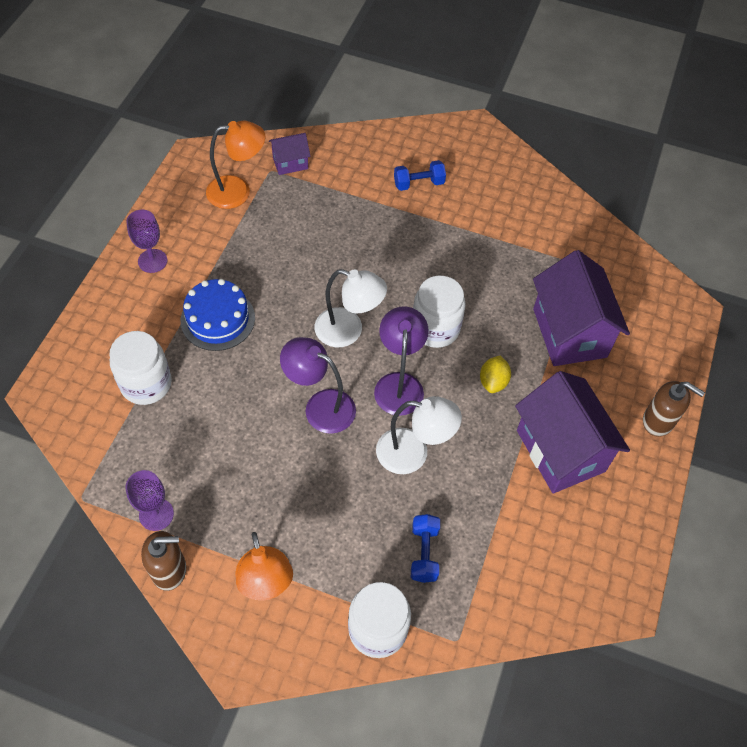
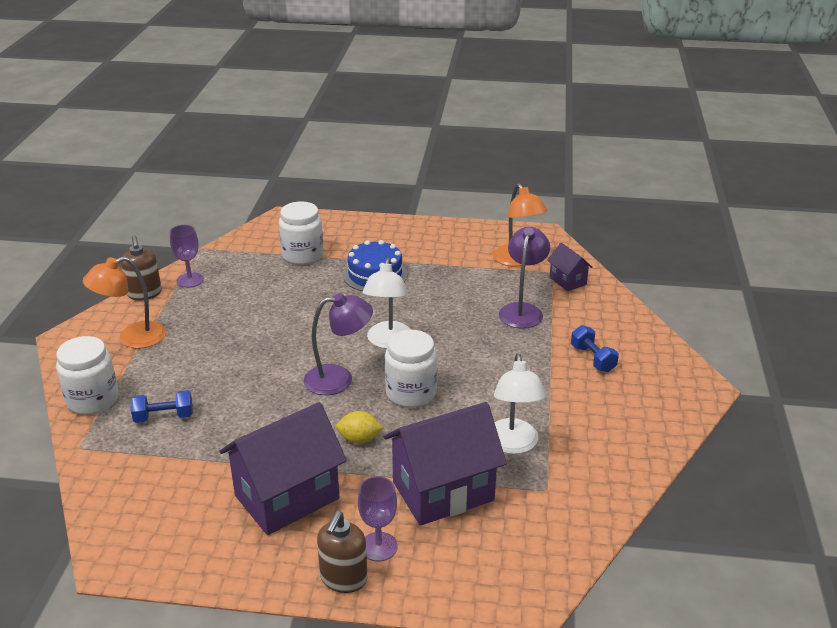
camera: 80 degrees right, 25 degrees down
(152, 261) = (420, 236): purple goblet -> purple goblet (378, 547)
(320, 406) = (303, 339): purple lamp -> purple lamp (522, 310)
(413, 453) = (265, 397): white lamp -> white lamp (513, 445)

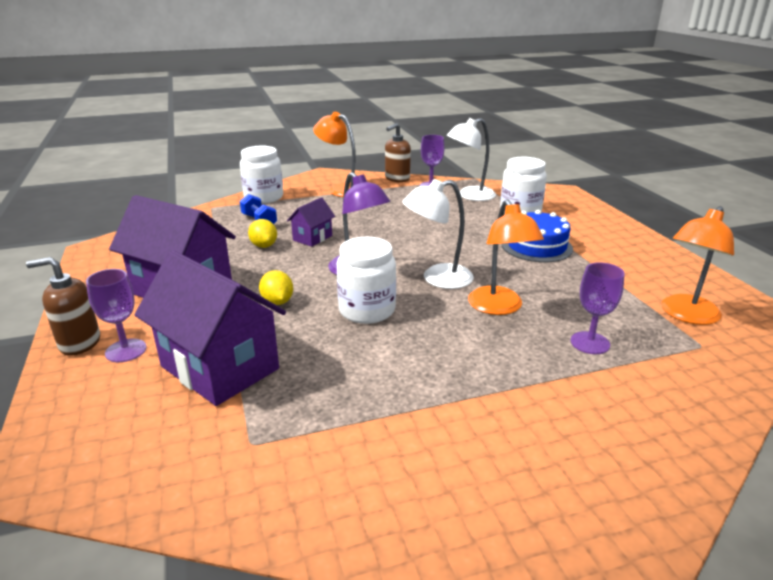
camera: 65 degrees right, 5 degrees down
(232, 425) = (264, 246): none -> yellow lemon
(454, 329) = (499, 307): none -> orange lamp
(513, 445) = (323, 397): white lamp -> white lamp (469, 196)
(522, 310) = (590, 343): purple lamp -> purple goblet
(567, 281) = (702, 363): purple house -> purple house (312, 238)
(592, 359) = (554, 425): blue dumbbell -> none

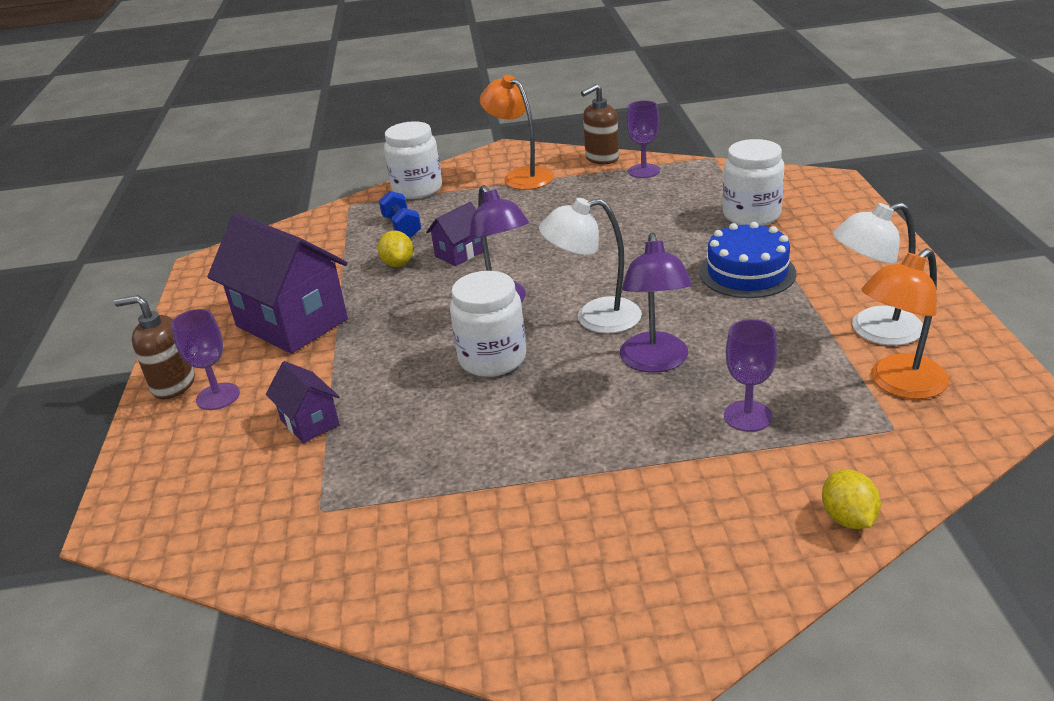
camera: 15 degrees right, 5 degrees up
(220, 367) = (310, 422): purple house -> purple house, size x0.48
(277, 302) = (393, 343): yellow lemon -> yellow lemon (848, 518)
(469, 196) = (691, 188): white lamp -> white lamp (873, 330)
(499, 307) = (655, 362): orange lamp -> purple lamp

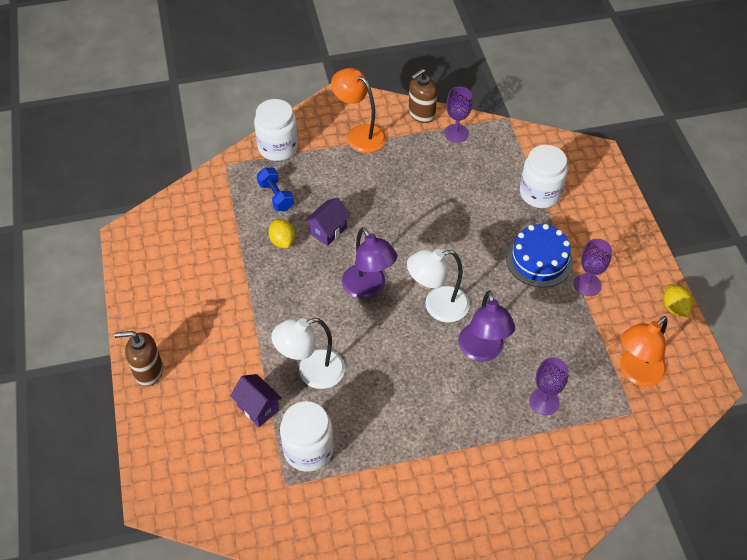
camera: 10 degrees left, 20 degrees up
(218, 396) = (185, 383): purple goblet -> purple goblet (587, 284)
(291, 323) = (217, 306): purple house -> none
(492, 359) = (372, 347): white jar -> white jar (308, 450)
(848, 518) = (603, 484): yellow lemon -> yellow lemon (674, 308)
(873, 330) = (622, 322): white lamp -> white lamp (311, 372)

